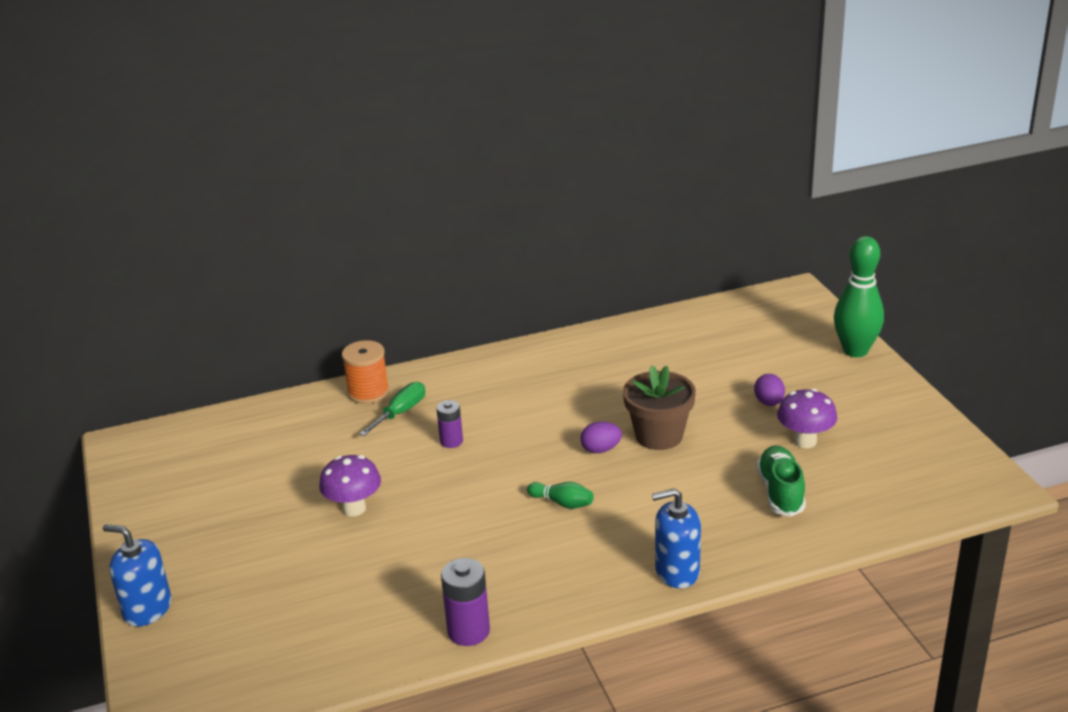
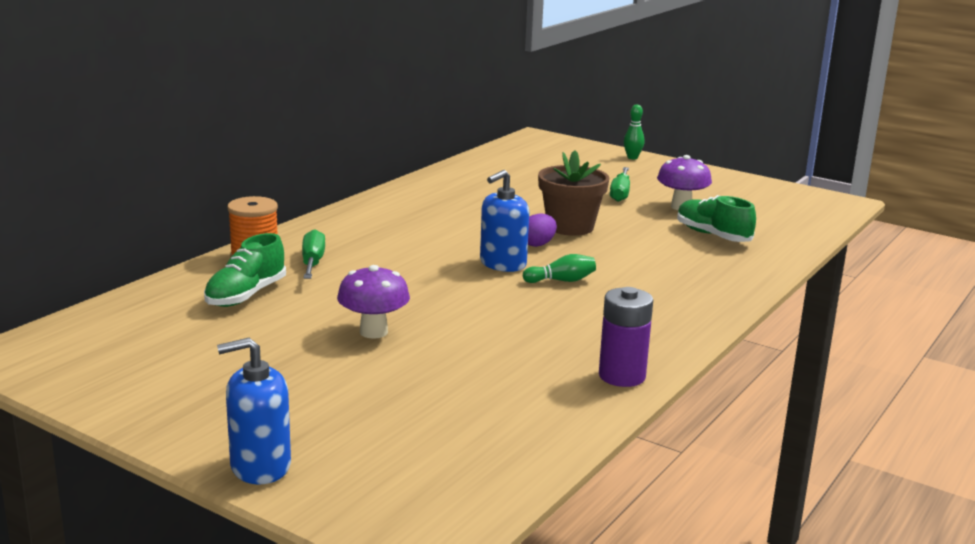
camera: 40 degrees left, 10 degrees down
(316, 435) = (246, 295): none -> green shoe
(451, 441) = (395, 269): purple battery -> none
(677, 571) = (719, 294): blue soap dispenser -> blue soap dispenser (502, 264)
(769, 402) = (620, 193): purple egg -> green screwdriver
(855, 351) = (632, 157): green bowling pin -> green bowling pin, size x0.48

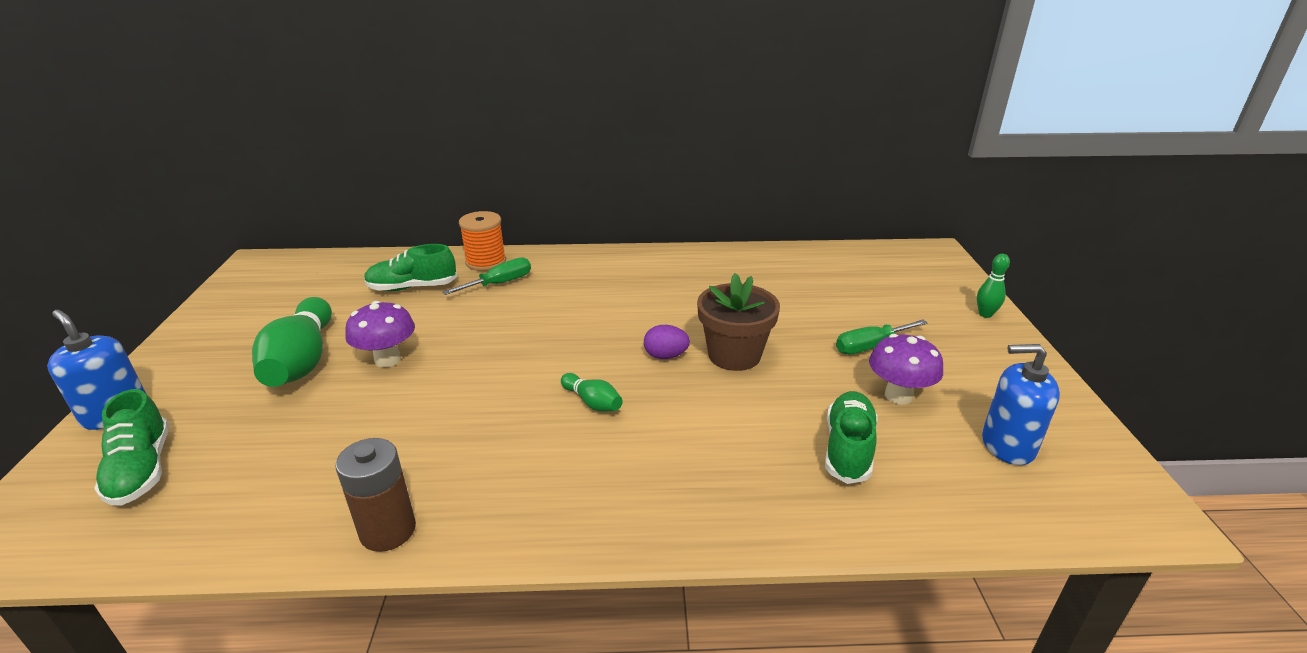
camera: 55 degrees right, 10 degrees up
(310, 366) = (302, 361): none -> green bowling pin
(396, 461) = (141, 469): none -> green shoe
(502, 264) = (595, 358): blue soap dispenser -> blue soap dispenser (1007, 445)
(622, 376) = (388, 530): purple battery -> brown battery

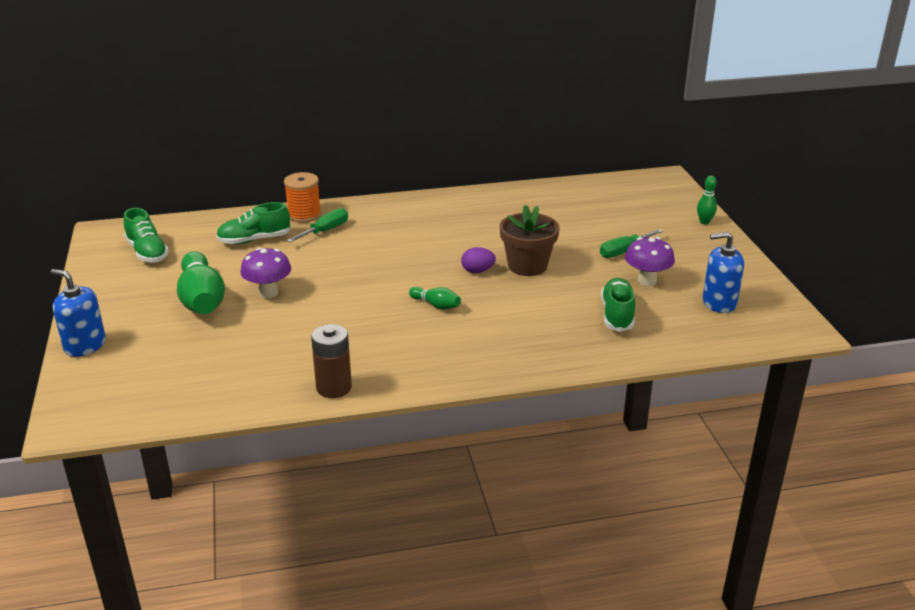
camera: 10 degrees left, 0 degrees up
(141, 469) = (137, 375): green shoe -> green shoe (147, 252)

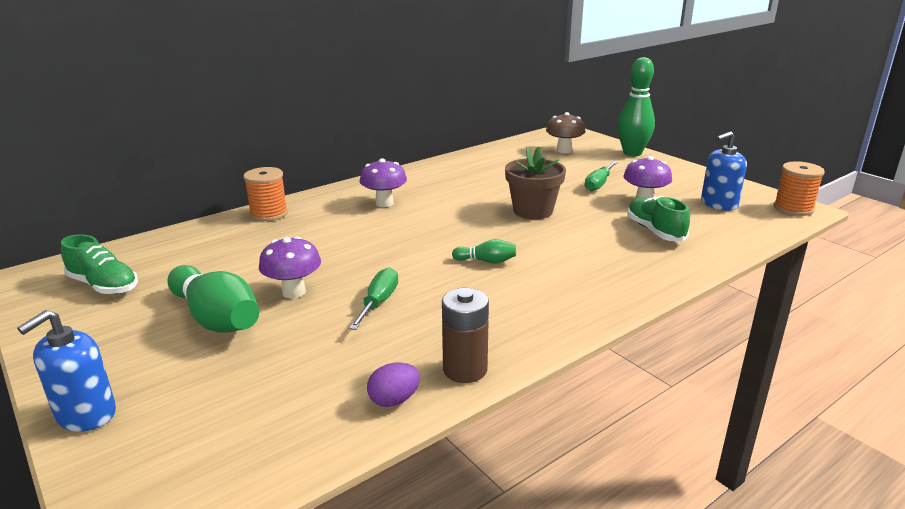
camera: 25 degrees left, 5 degrees down
(85, 345) = (86, 414): blue soap dispenser -> blue soap dispenser turned 60 degrees counterclockwise
(254, 240) = (232, 246): green shoe -> none
(325, 231) = (305, 223): green screwdriver -> green screwdriver (378, 302)
(405, 226) = (384, 203): none -> purple mushroom
(477, 271) = (493, 224): purple egg -> purple egg (394, 400)
(635, 203) = (564, 150): none -> brown mushroom
(704, 222) = (632, 153): green bowling pin -> green bowling pin, size x2.09
(792, 327) = (793, 208): none -> orange spool

